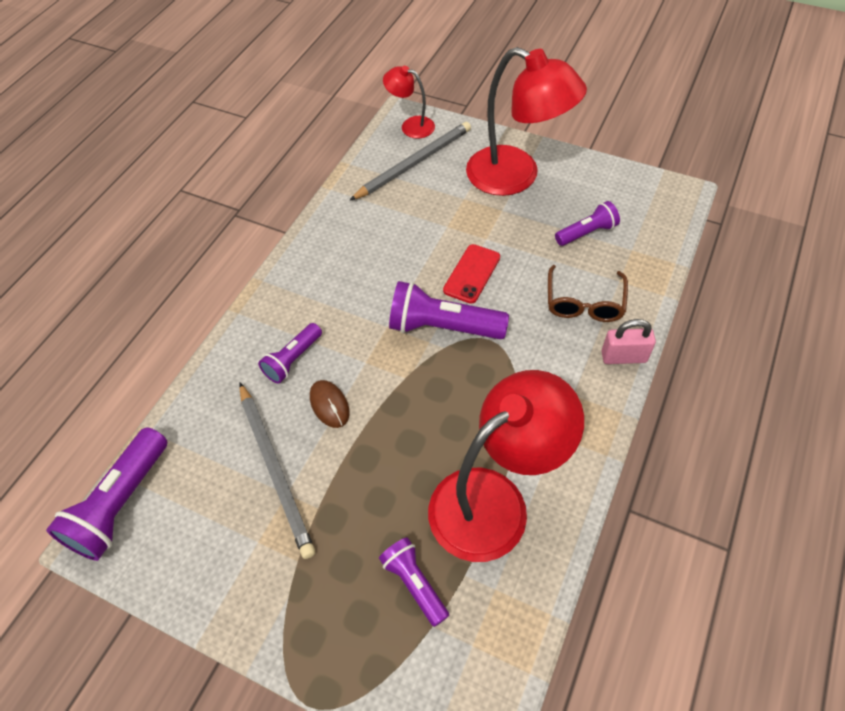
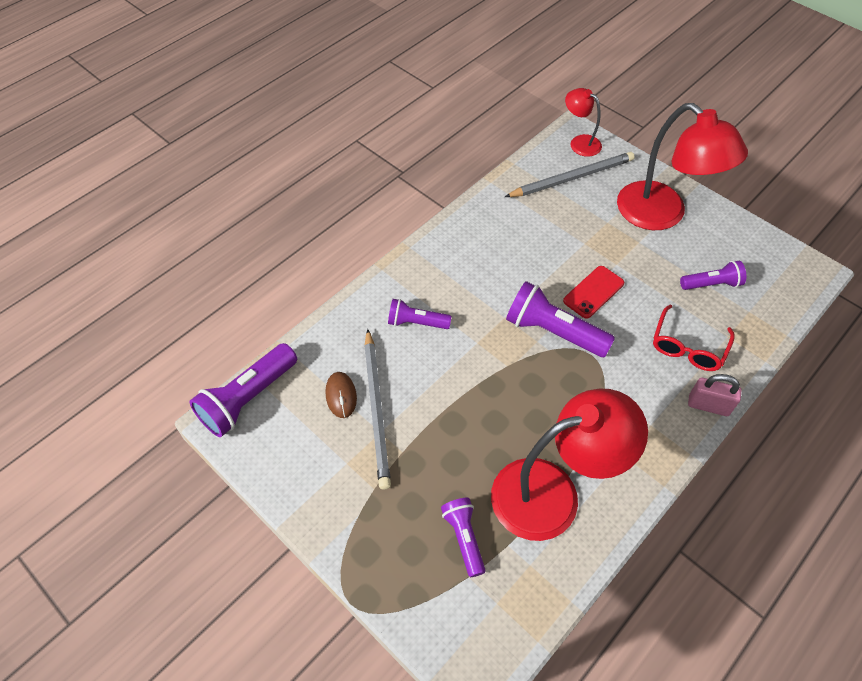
camera: 15 degrees right, 0 degrees up
(293, 360) = (416, 322): purple flashlight -> purple flashlight turned 45 degrees clockwise
(329, 405) = (436, 369): brown mouse -> brown mouse (341, 395)
(584, 302) = (688, 347): brown glasses -> red glasses

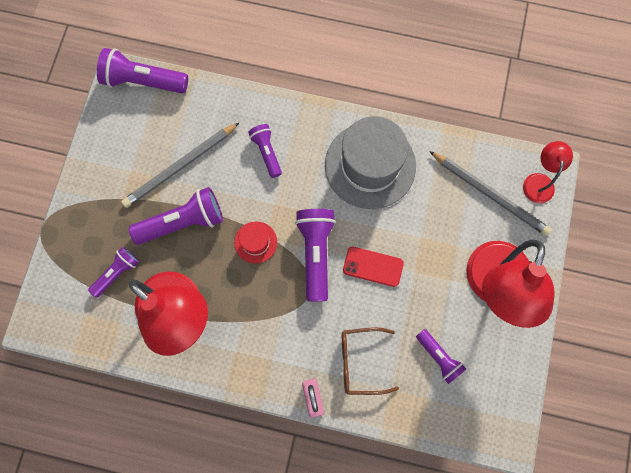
camera: 60 degrees right, 20 degrees up
(341, 395) = (178, 137): brown mouse -> none
(444, 437) = (183, 222): none -> purple flashlight
(487, 247) = (370, 165): none -> grey hat
(510, 378) = (255, 242): none -> red hat
(688, 347) = (361, 361): red glasses -> brown glasses

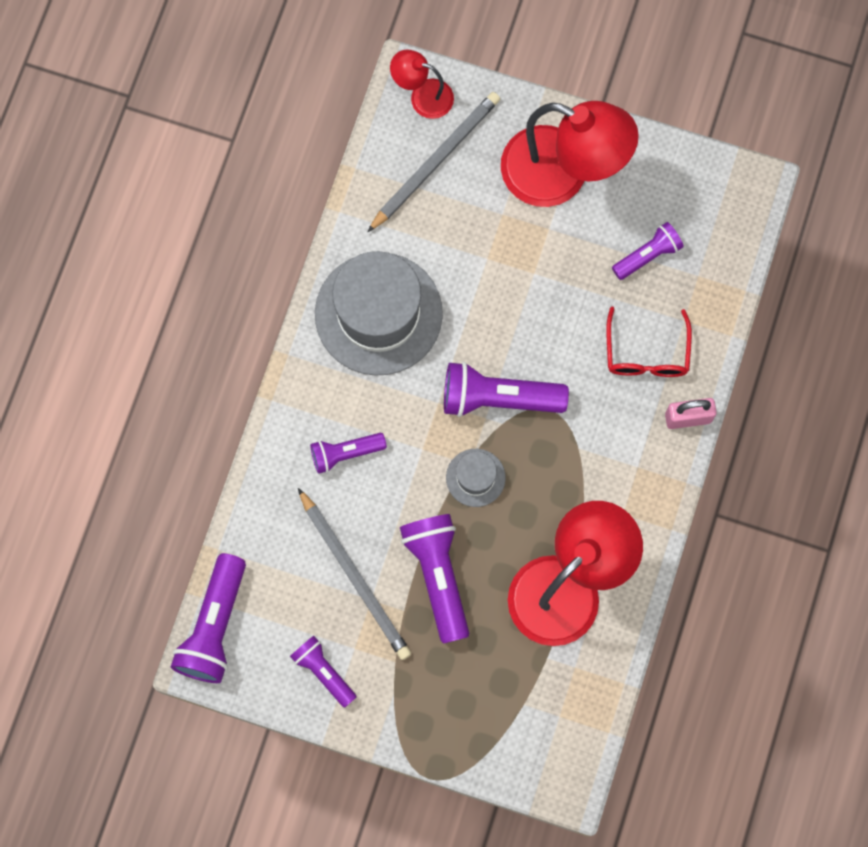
camera: 85 degrees left, 0 degrees up
(117, 273) = (503, 670): purple flashlight -> purple flashlight (323, 671)
(255, 242) = (475, 477): red hat -> grey hat
(361, 361) = (646, 353): brown glasses -> red glasses
(373, 266) = (522, 325): red phone -> none

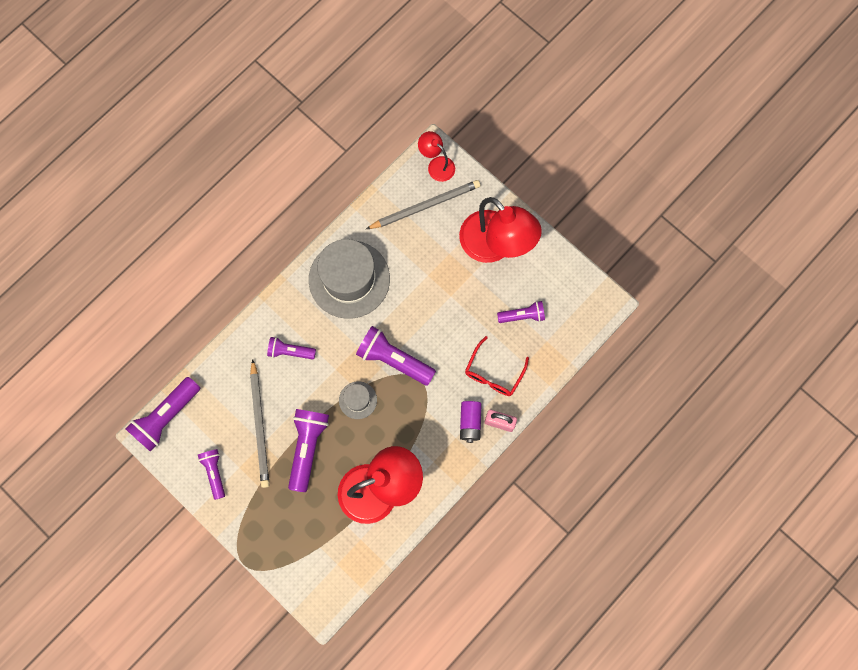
camera: 25 degrees right, 0 degrees up
(647, 437) = (470, 422): none -> purple battery

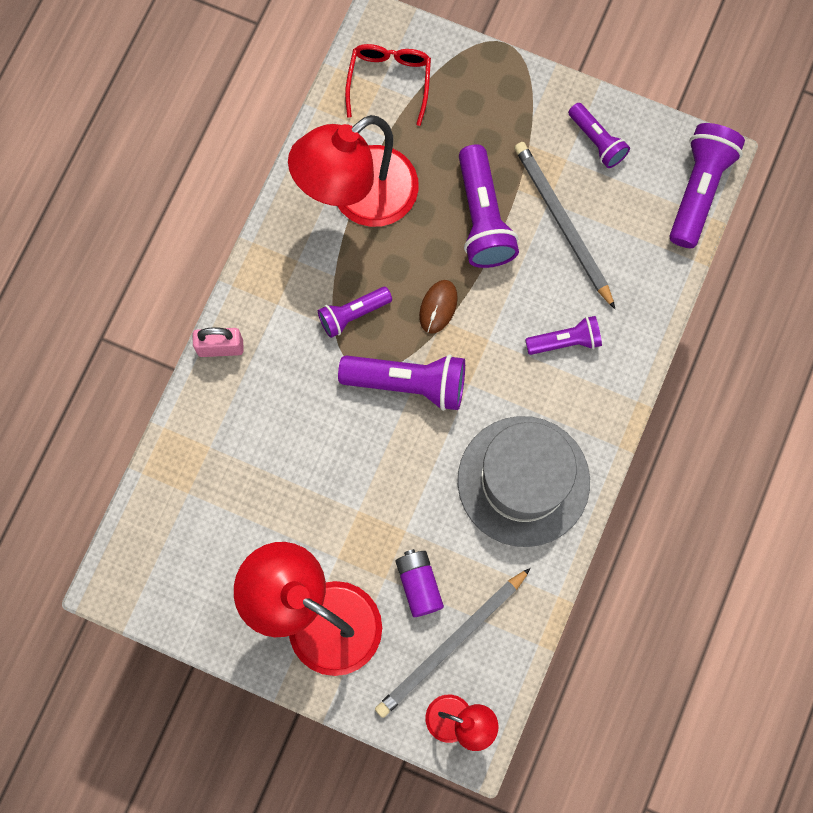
camera: 160 degrees right, 0 degrees up
(358, 400) = (438, 307): grey hat -> brown mouse
(470, 422) = (263, 332): purple battery -> purple battery (419, 584)
(493, 373) = (252, 416): red glasses -> red glasses (389, 81)
(522, 316) = (237, 519): purple flashlight -> purple flashlight (353, 314)

